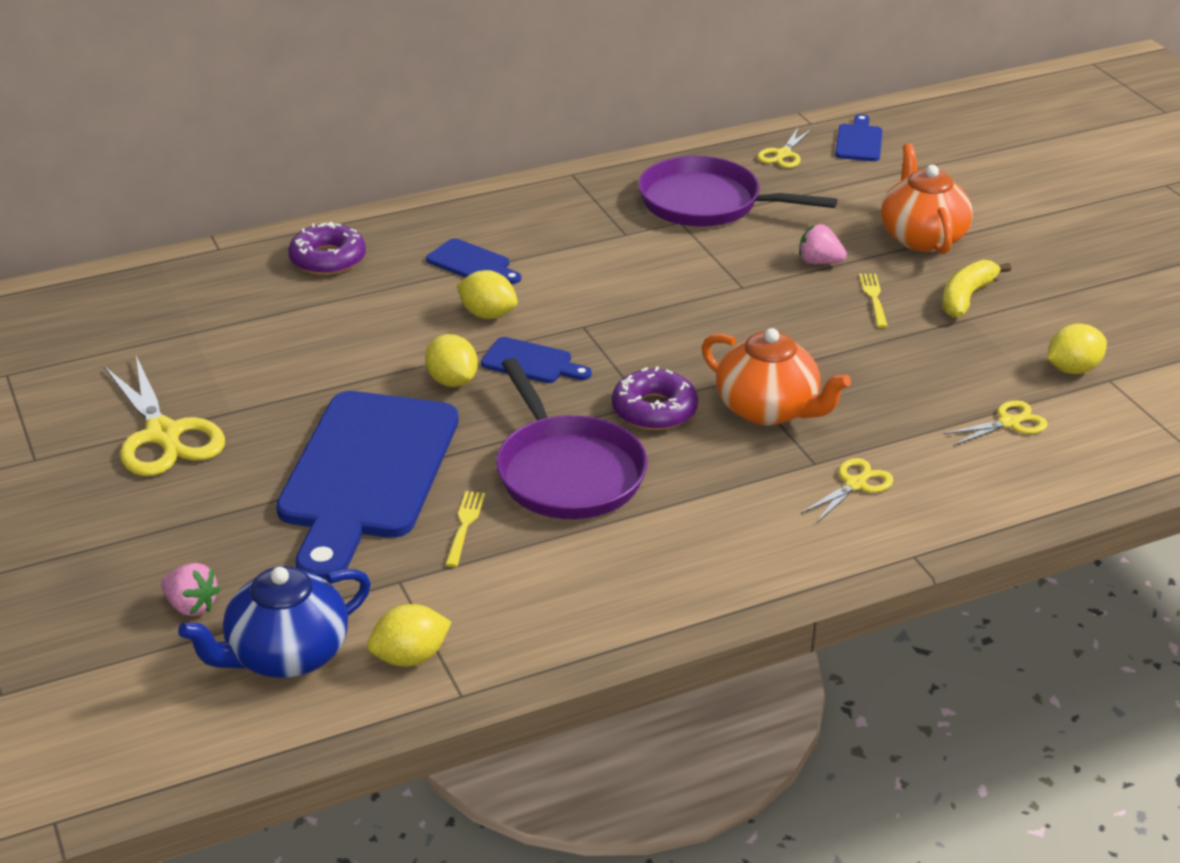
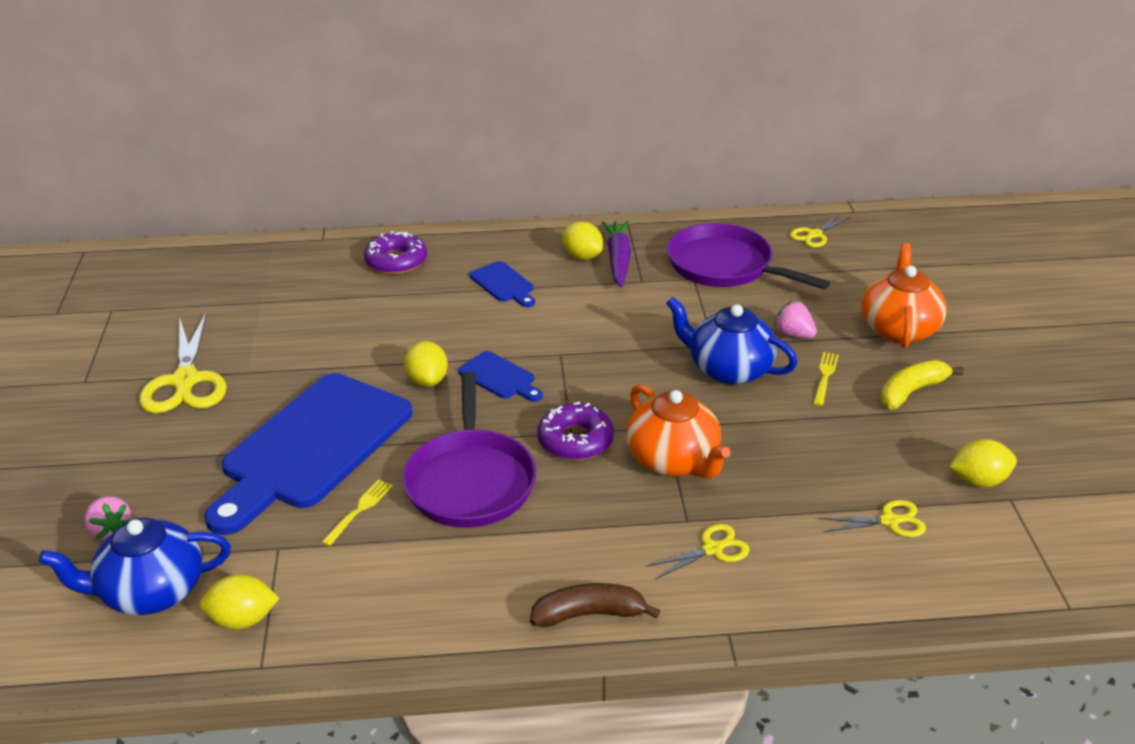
camera: 20 degrees right, 0 degrees up
(487, 314) = (490, 329): yellow lemon -> yellow lemon (582, 256)
(586, 215) = (618, 260): none -> purple carrot
(770, 569) = (589, 614): none -> brown banana
(772, 309) = (728, 369): none -> blue teapot
(859, 141) = (888, 234): blue cutting board -> none

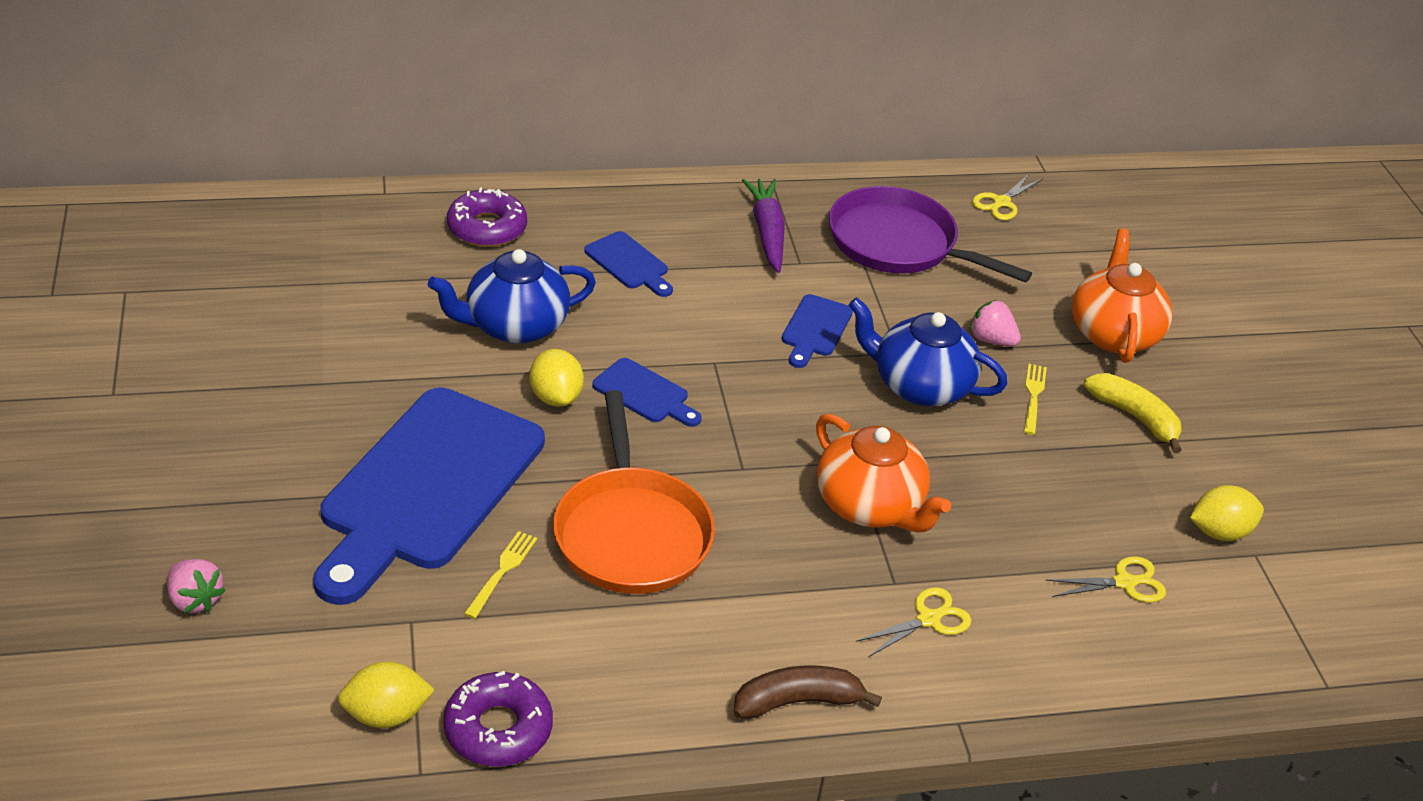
camera: 10 degrees left, 5 degrees up
(151, 592) = (264, 680): blue teapot -> blue teapot (514, 326)
(186, 381) = (247, 395): yellow scissors -> none
(470, 481) = (631, 532): purple pan -> orange pan
(575, 440) = (749, 479): purple donut -> purple donut (498, 729)
(582, 256) = (721, 226): yellow lemon -> none
(647, 329) = (815, 329): none -> blue cutting board
(912, 391) = (1135, 417): yellow banana -> yellow banana turned 90 degrees clockwise

